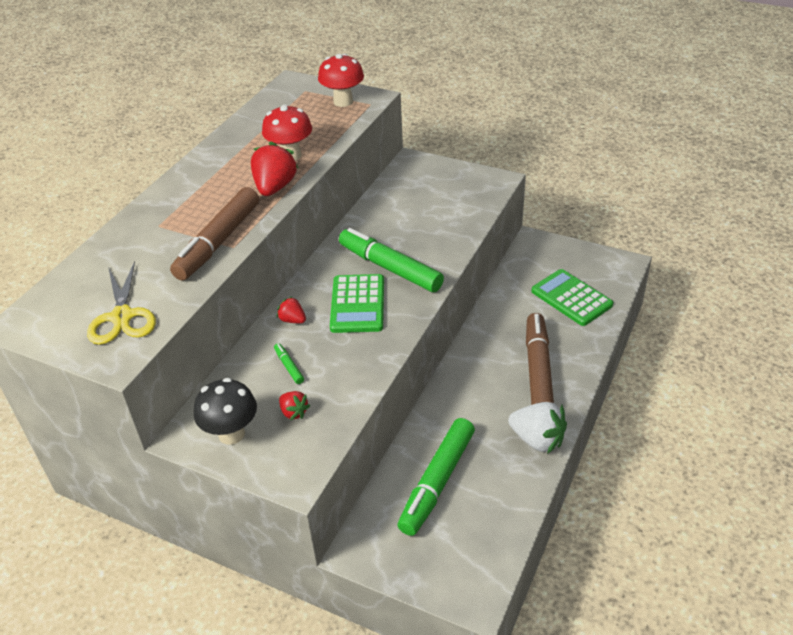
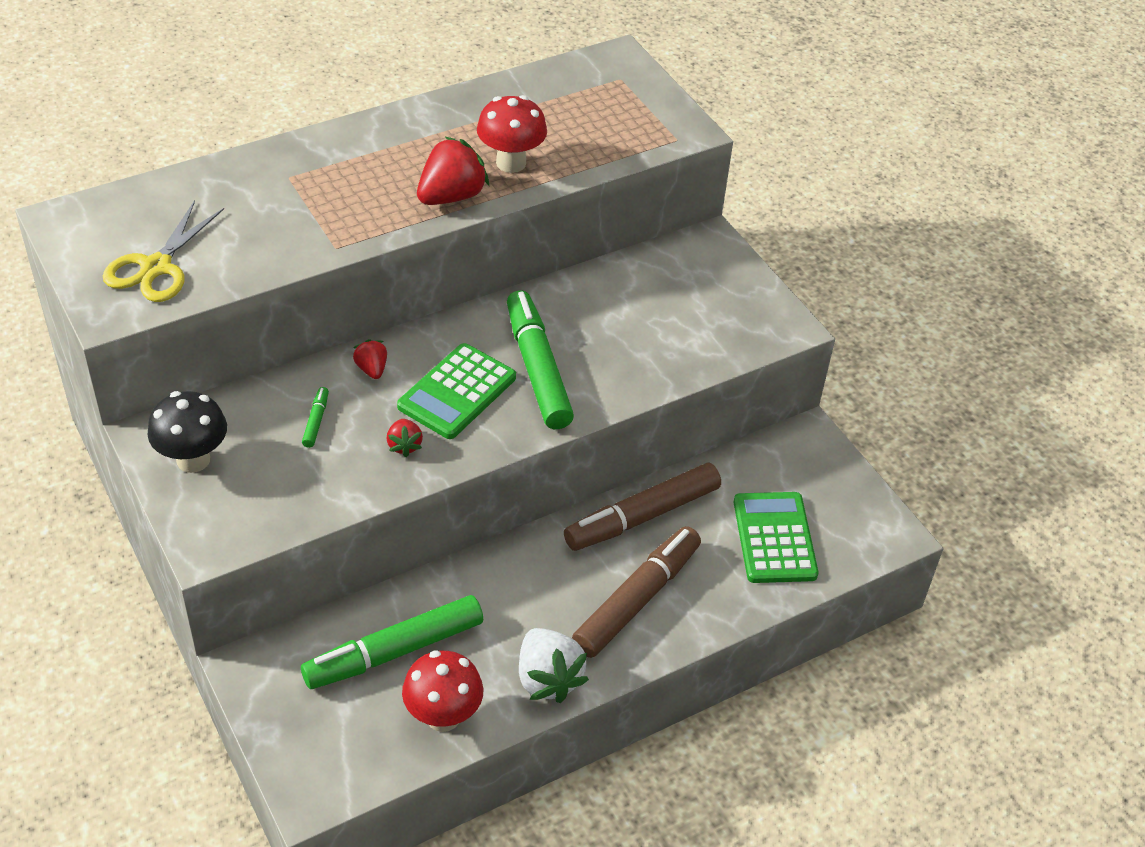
camera: 30 degrees right, 5 degrees up
(218, 242) = (327, 233): brown marker -> brown marker (642, 516)
(294, 412) = (272, 475): red strawberry -> red strawberry (404, 445)
(343, 101) = (648, 119): red mushroom -> red mushroom (443, 716)

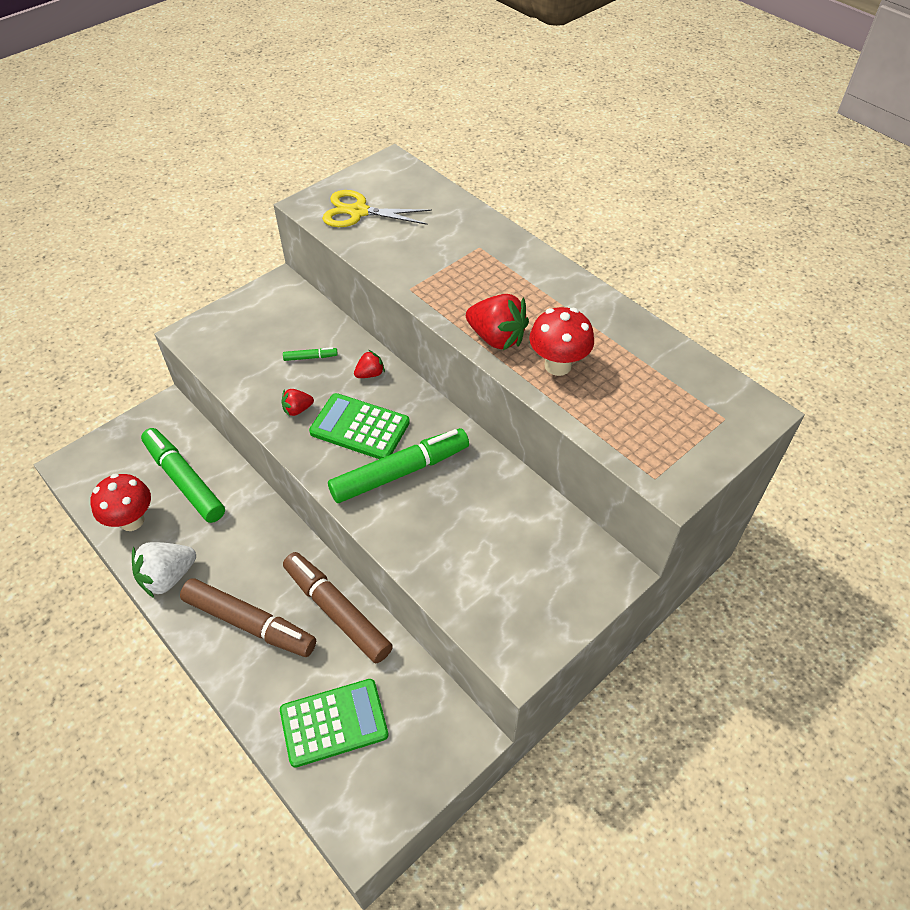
camera: 80 degrees right, 5 degrees up
(193, 460) = (262, 308): black mushroom -> none

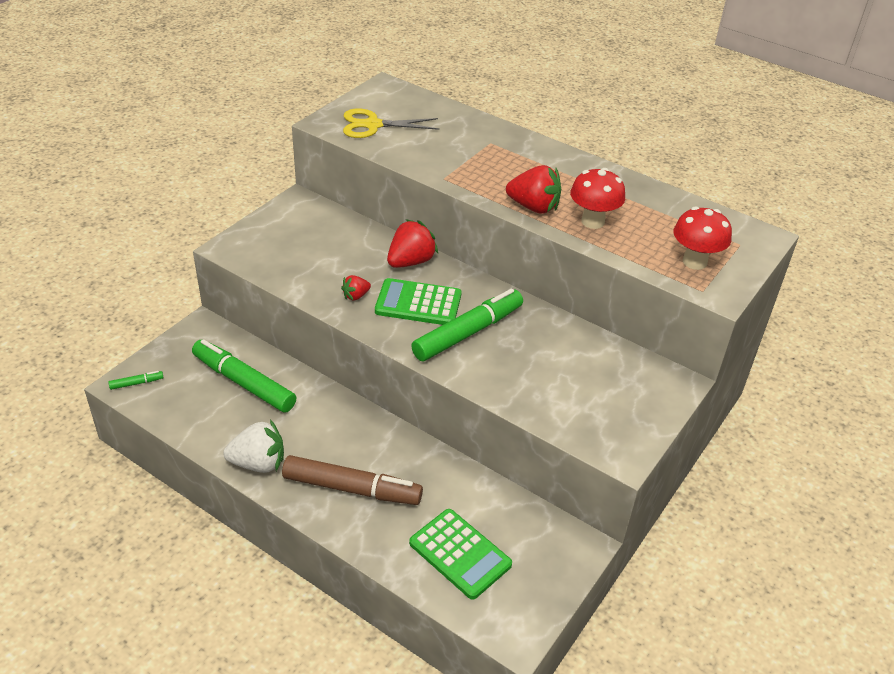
camera: 15 degrees left, 10 degrees down
(132, 520) = (204, 422): red mushroom -> red mushroom (694, 262)
(168, 577) = (258, 463): white strawberry -> white strawberry turned 135 degrees counterclockwise
(310, 357) = (351, 254): green marker -> green marker (136, 383)
(334, 723) = (460, 554): green calculator -> green calculator turned 75 degrees clockwise
(337, 611) = (429, 467): brown marker -> none
(370, 374) = (410, 262): red strawberry -> red strawberry, size x1.87

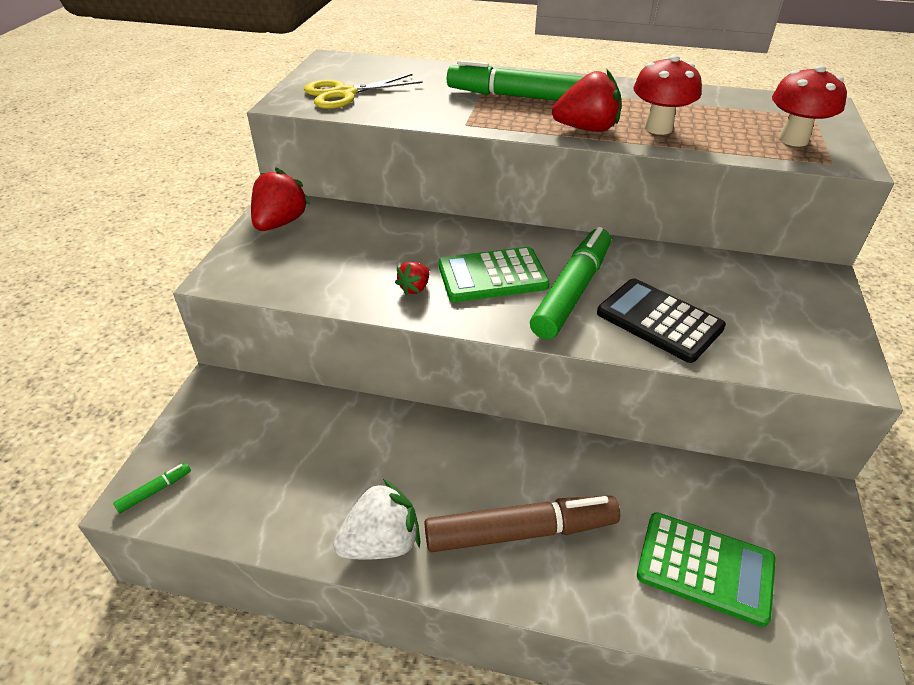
camera: 20 degrees left, 0 degrees up
(244, 383) = (303, 441): green marker -> green marker (517, 96)
(410, 262) = (451, 235): red strawberry -> red strawberry (280, 223)
(515, 374) = (659, 320): none -> black calculator

